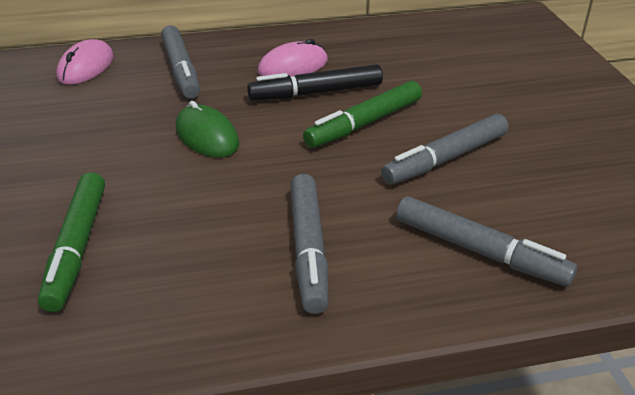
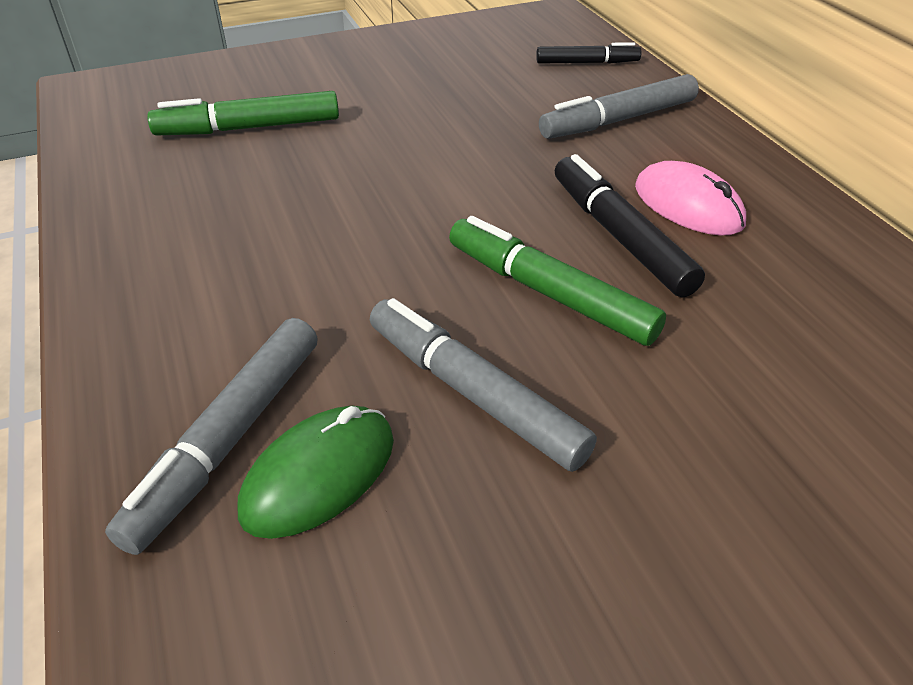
camera: 80 degrees right, 5 degrees up
(86, 67) = (587, 63): pink mouse -> black marker
(207, 136) = (466, 164): green mouse -> green mouse (319, 475)
(308, 249) = (240, 271): grey marker -> none

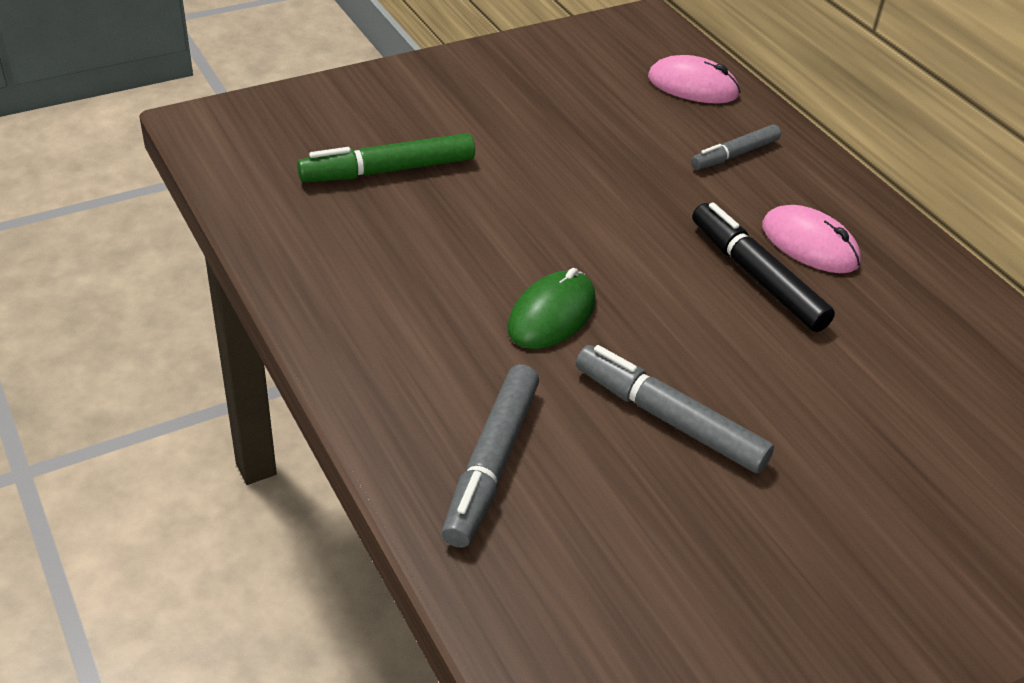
camera: 10 degrees left, 0 degrees up
(319, 475) = (570, 486): green mouse -> green mouse (552, 315)
(549, 293) = (708, 331): green marker -> none
(587, 63) = (693, 86): black marker -> pink mouse
(618, 120) = (734, 154): grey marker -> grey marker, size x0.65

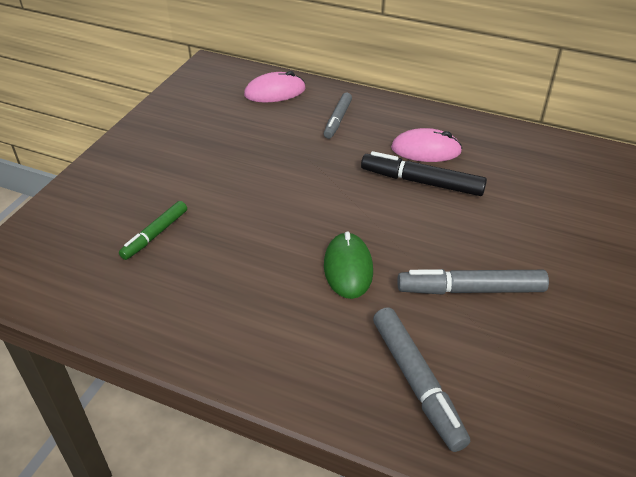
camera: 35 degrees left, 0 degrees up
(388, 170) = (155, 234): green marker -> green marker, size x0.65

